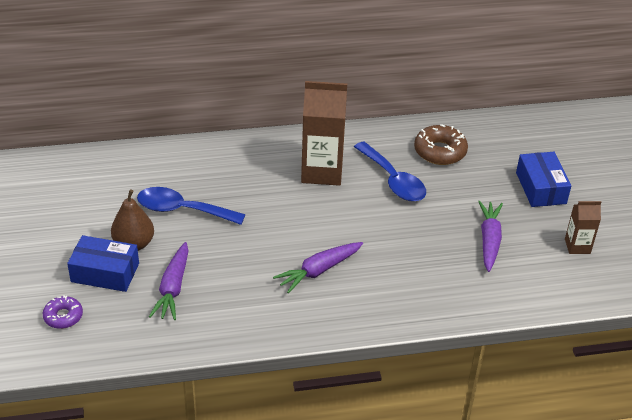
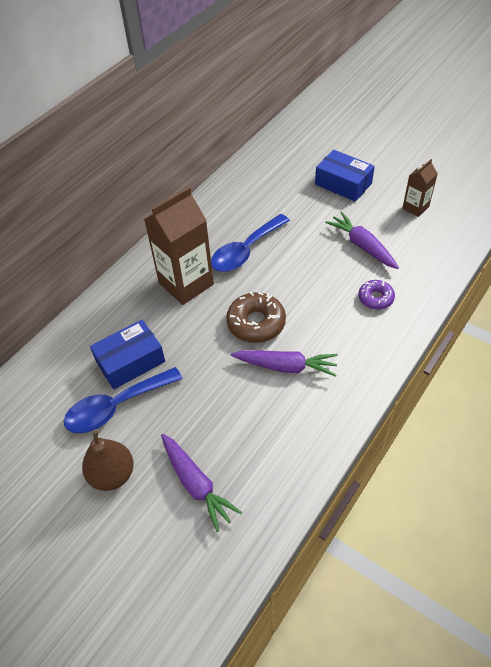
camera: 40 degrees left, 10 degrees up
(63, 316) = (134, 606): purple donut -> purple donut (375, 298)
(105, 272) = (120, 525): blue box -> blue box (130, 361)
(318, 271) = (286, 366): purple carrot -> purple carrot turned 90 degrees counterclockwise
(393, 180) = (245, 251): blue spoon -> blue spoon turned 120 degrees clockwise
(440, 151) = (248, 205): brown donut -> brown donut (256, 323)

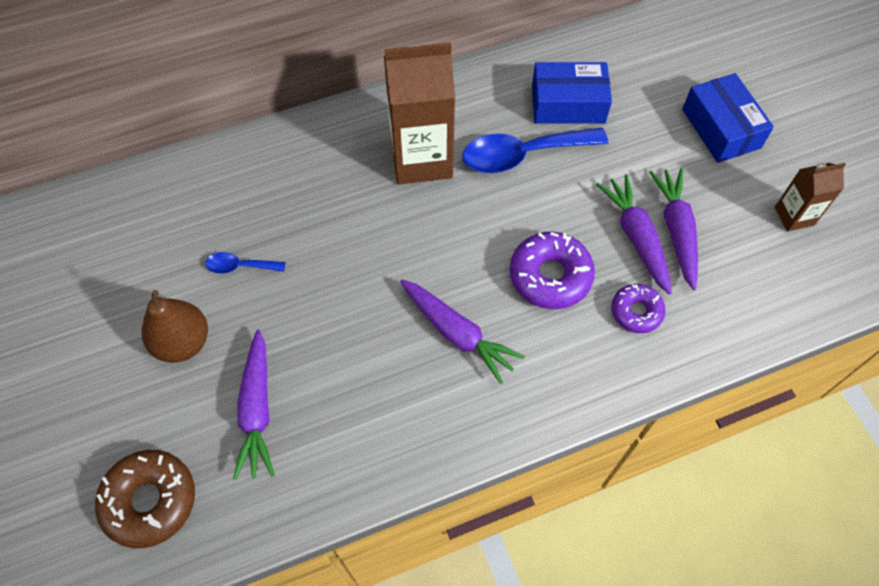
camera: 30 degrees right, 10 degrees up
(116, 407) = (240, 266): blue spoon -> blue spoon, size x0.49
(130, 361) = (292, 221): blue box -> blue box (568, 104)
(256, 323) = (464, 257): brown donut -> brown donut (150, 501)
(314, 306) = (550, 276): none -> purple donut
(344, 260) = (636, 237): none -> purple carrot

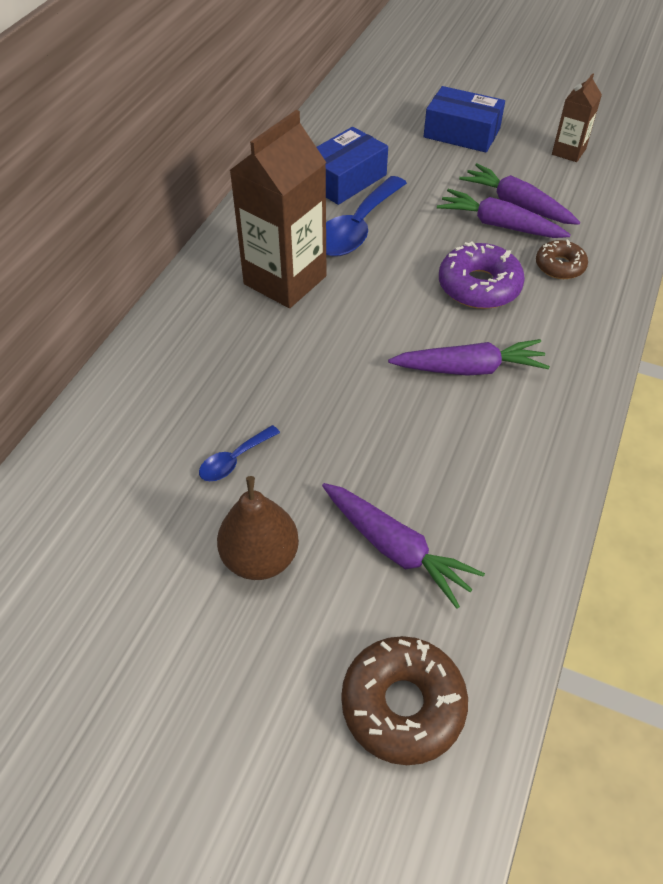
camera: 45 degrees left, 10 degrees down
(636, 312) = (559, 266): purple donut -> brown donut

